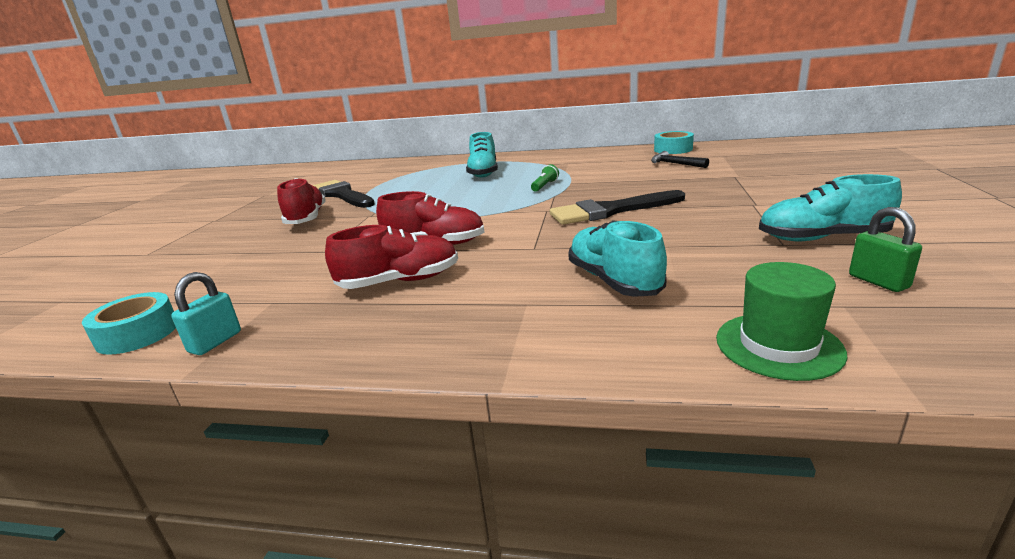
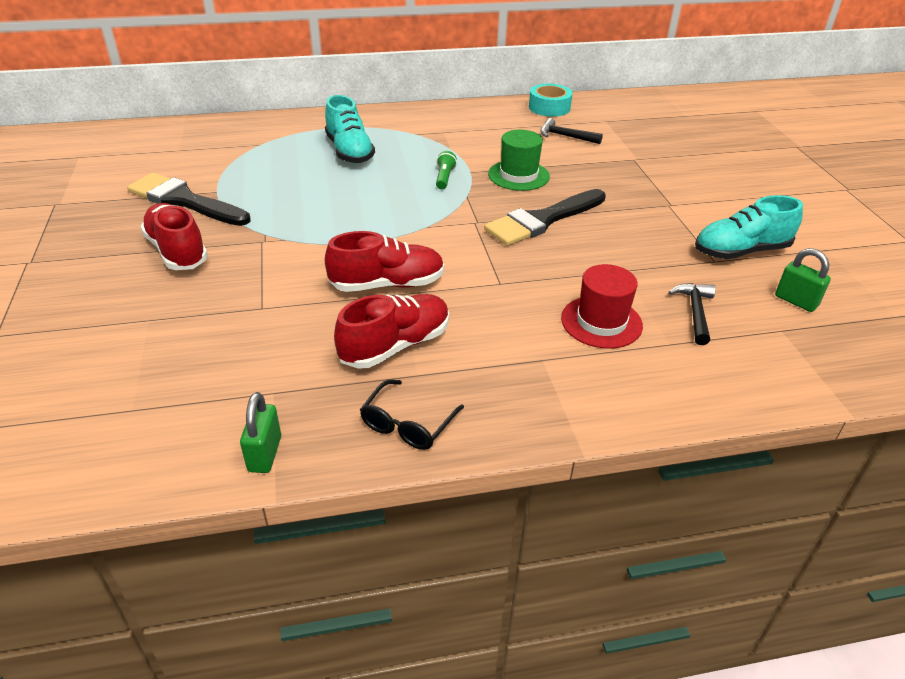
camera: 25 degrees left, 15 degrees up
(137, 334) = (152, 459): turquoise tape -> none
(215, 342) = (265, 454): turquoise padlock -> green padlock
(352, 337) = (408, 423): none -> black glasses
(614, 281) = (601, 322): turquoise shoe -> red hat
(731, 282) = (695, 312): none -> black hammer
(778, 345) = (754, 377): green hat -> green hat (518, 175)

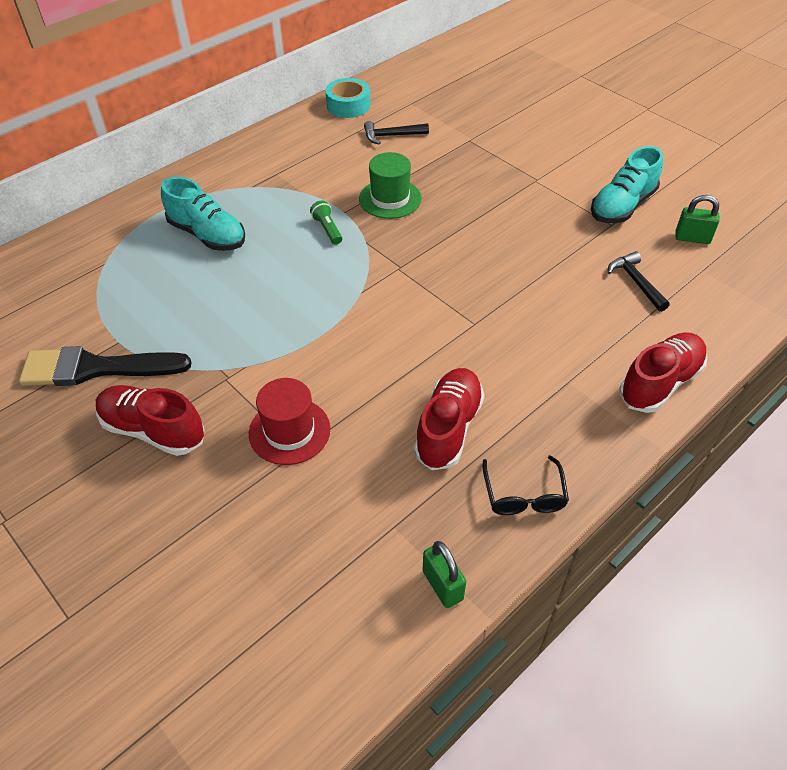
camera: 30 degrees left, 10 degrees up
(387, 284) = (385, 370): red shoe -> red shoe (660, 383)
(542, 220) = (452, 241): black brush -> none
(601, 322) = (580, 324): red hat -> red hat (289, 431)

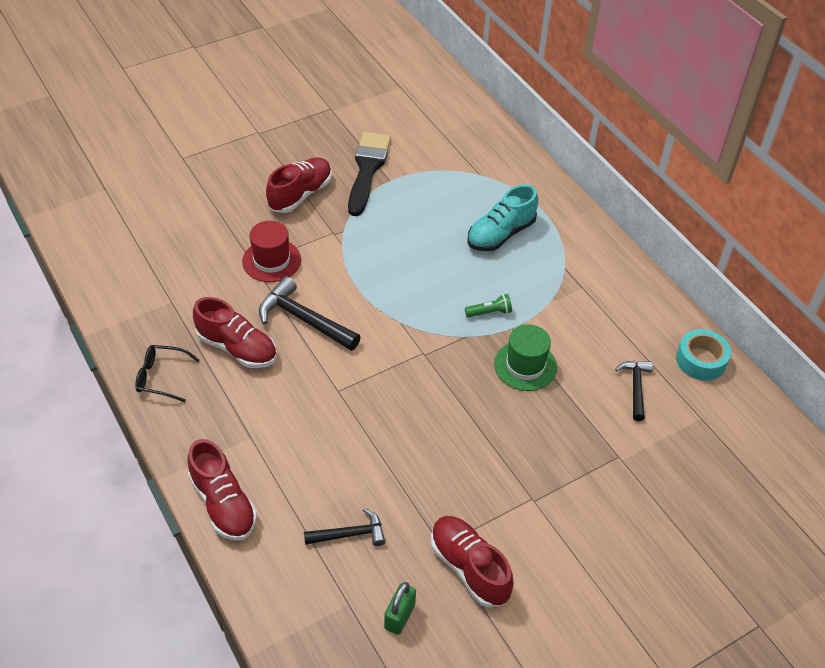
camera: 100 degrees right, 0 degrees up
(382, 374) = (304, 319): none -> black hammer
(442, 585) = (119, 317): green padlock -> none
(622, 206) = (469, 568): turquoise shoe -> red shoe

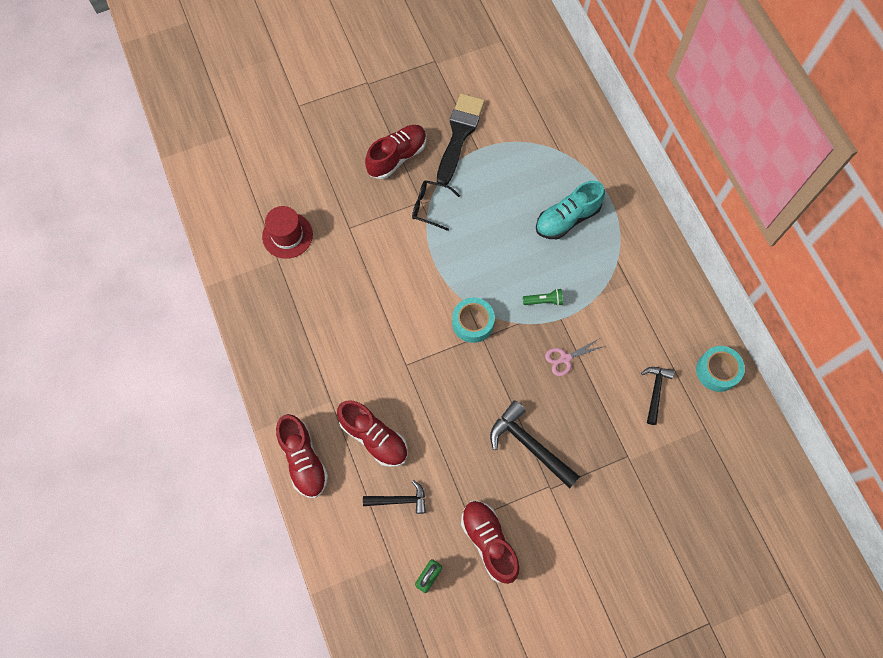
camera: 10 degrees right, 20 degrees up
(162, 377) = (265, 335): black glasses -> black glasses (431, 207)
(237, 348) = (328, 313): red shoe -> red shoe (374, 437)
(271, 260) = (365, 226): red hat -> red hat (287, 235)
(304, 319) = (386, 290): black hammer -> black hammer (529, 445)
(411, 341) = (473, 323): none -> turquoise tape
(525, 365) = (565, 358): green hat -> pink scissors

